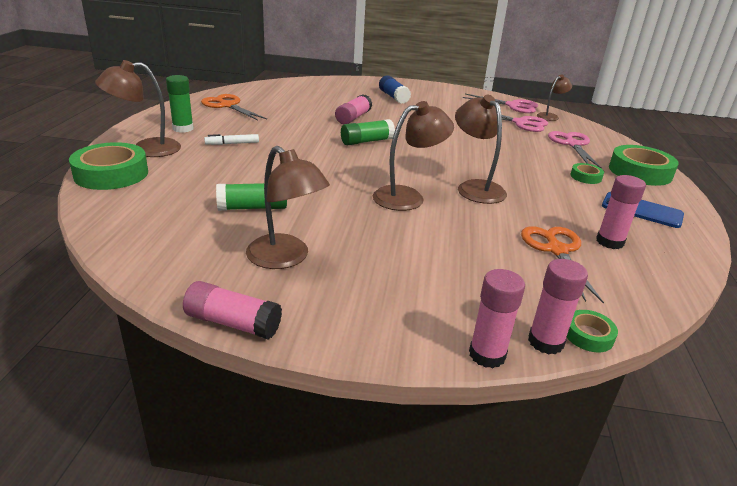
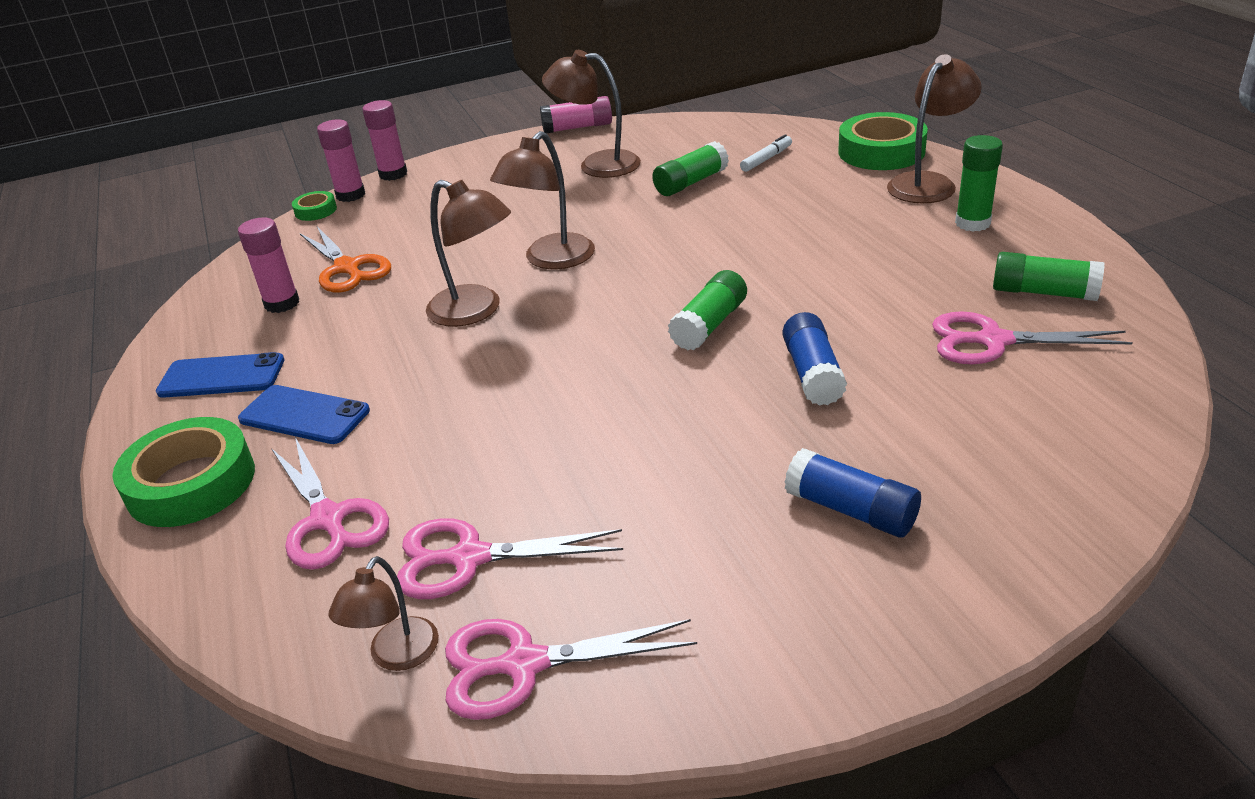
camera: 155 degrees right, 5 degrees up
(227, 105) = (1043, 292): orange scissors -> green glue stick
(232, 143) = (864, 232): white marker -> white marker (766, 159)
(277, 104) = (993, 341): none -> pink scissors
(353, 118) = (812, 374): pink glue stick -> blue glue stick
(585, 177) = (304, 415): green tape -> blue phone

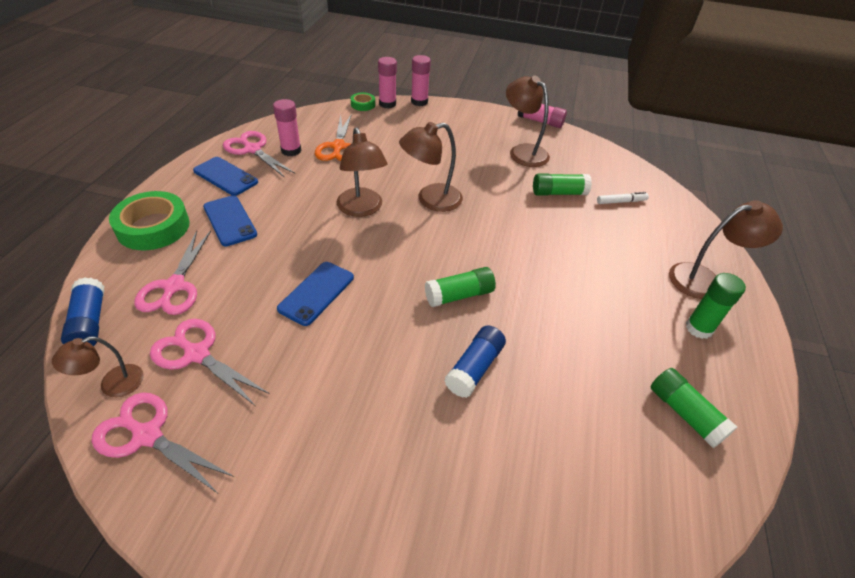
camera: 30 degrees right, 10 degrees up
(538, 415) = (316, 293): none -> blue phone
(851, 510) = (387, 477): blue glue stick -> blue glue stick (89, 322)
(881, 152) = (700, 237): green tape -> none
(993, 341) = (607, 425): pink scissors -> pink scissors (252, 149)

